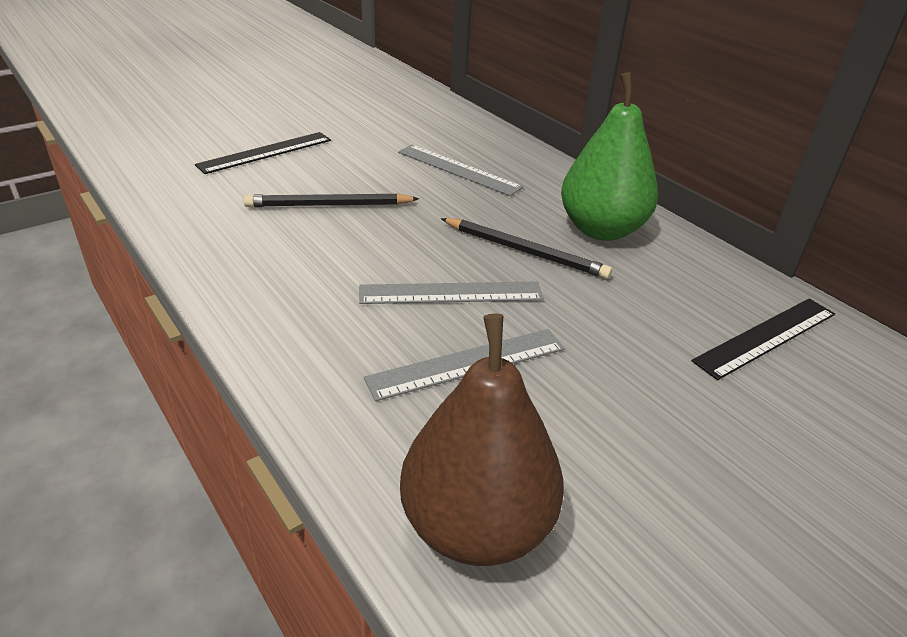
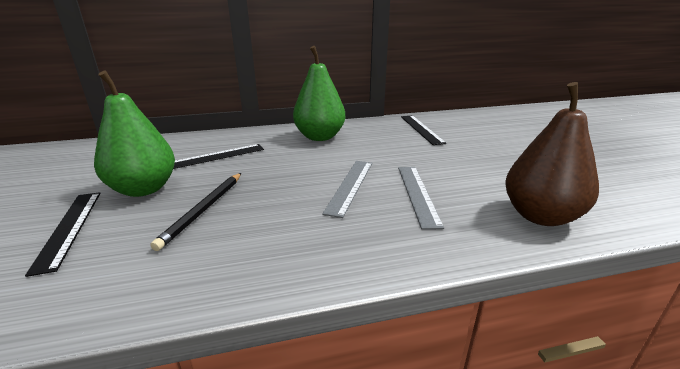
camera: 65 degrees left, 10 degrees down
(352, 158) = (144, 189): none -> green pear
(458, 169) = (214, 157): grey ruler -> black ruler
(525, 251) = (324, 158): black pencil -> none

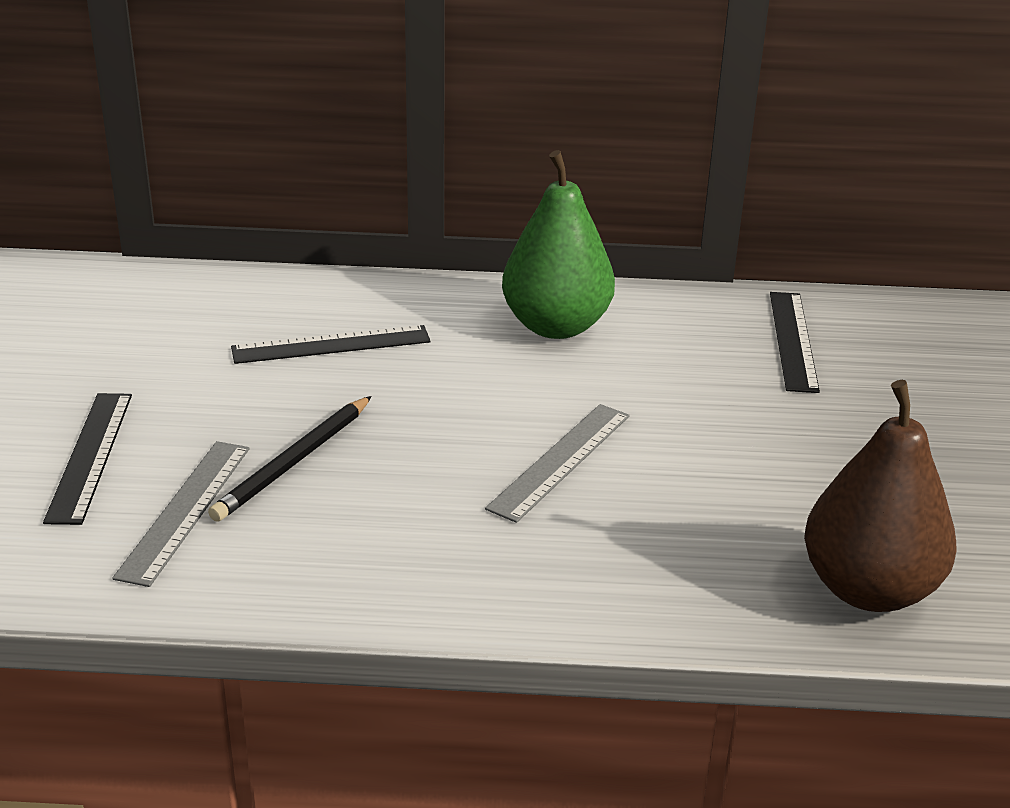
camera: 15 degrees right, 5 degrees up
(144, 189) = (201, 399): green pear -> none
(418, 194) = (676, 502): grey ruler -> grey ruler (185, 510)

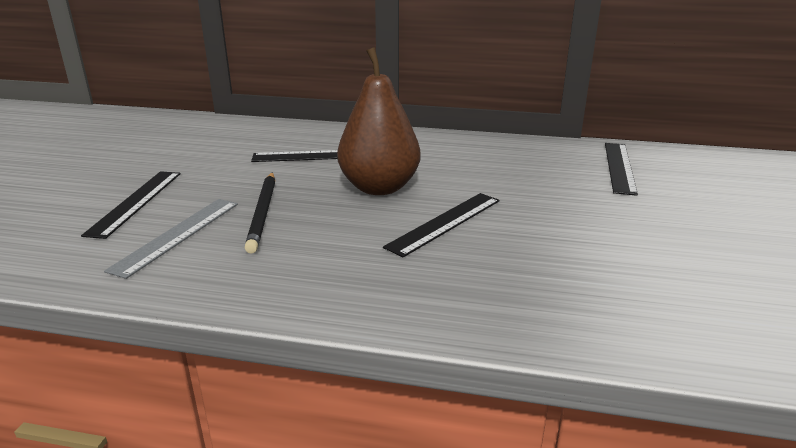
camera: 10 degrees right, 5 degrees down
(294, 462) = (263, 213): black pencil -> black pencil turned 45 degrees counterclockwise
(556, 326) = (460, 153): green pear -> none
(561, 461) = (445, 223): grey ruler -> black ruler
(869, 589) = (677, 322): brown pear -> brown pear (379, 187)

